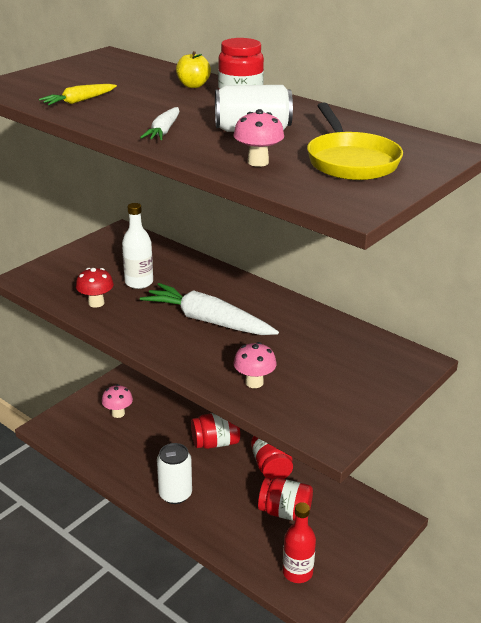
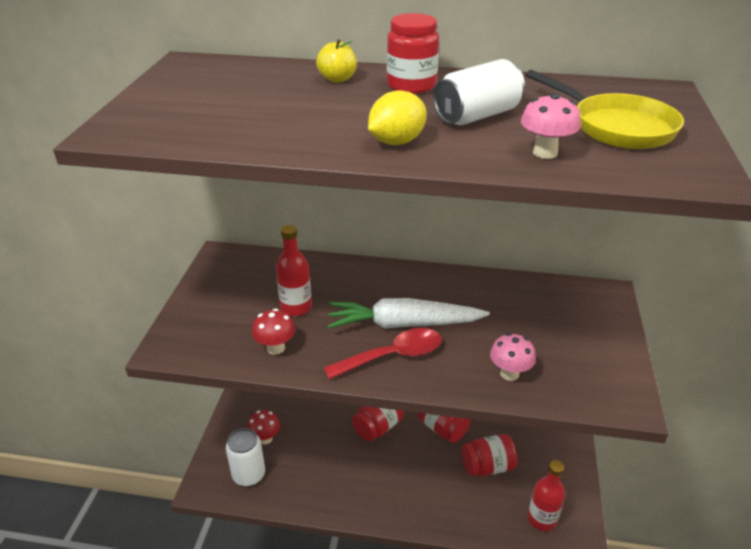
camera: 30 degrees left, 5 degrees up
(79, 101) = (245, 128): yellow carrot -> none
(118, 413) = (265, 438): pink mushroom -> red mushroom
(139, 282) = (296, 307): white bottle -> red bottle
(164, 131) = (396, 142): white carrot -> yellow lemon
(175, 338) = (392, 356): none -> red spoon
(175, 494) = (384, 497): white can -> white can (249, 475)

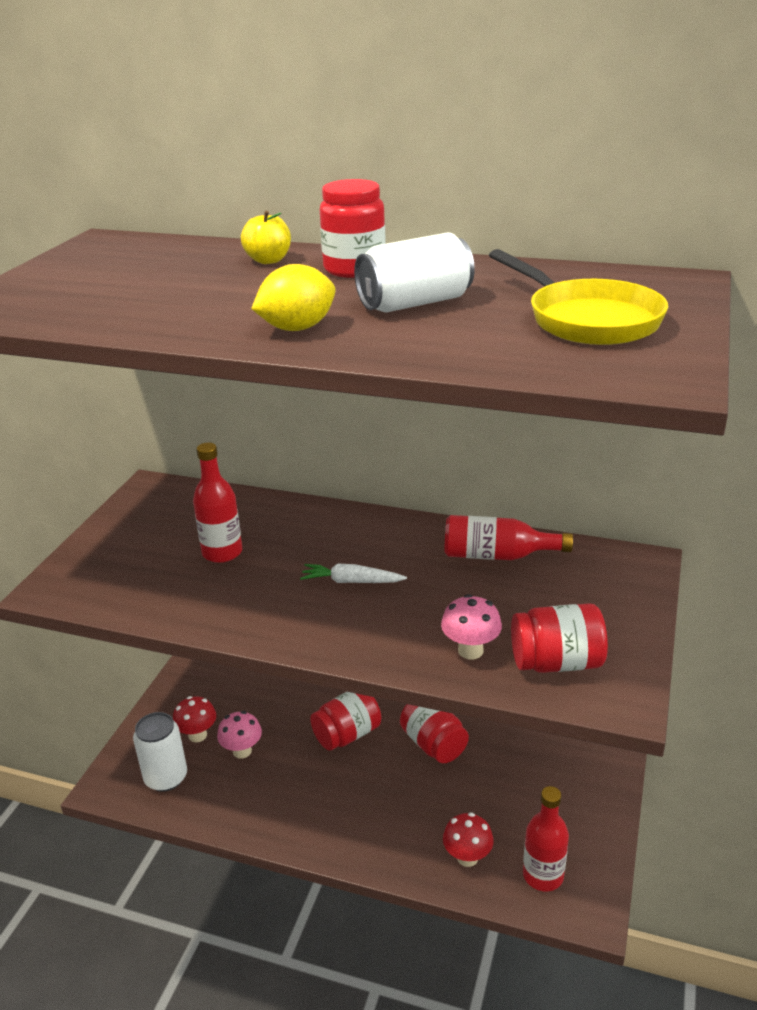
camera: 10 degrees right, 5 degrees down
(275, 348) = (181, 598): red mushroom -> red mushroom (467, 857)
(392, 356) = (324, 618): red spoon -> none
(403, 324) = (351, 581): white carrot -> white carrot, size x0.51
(487, 466) = (483, 799): red jar -> red jar (556, 662)
(504, 295) = (497, 555): none -> red bottle
(545, 153) = (474, 345): pink mushroom -> pink mushroom (242, 751)

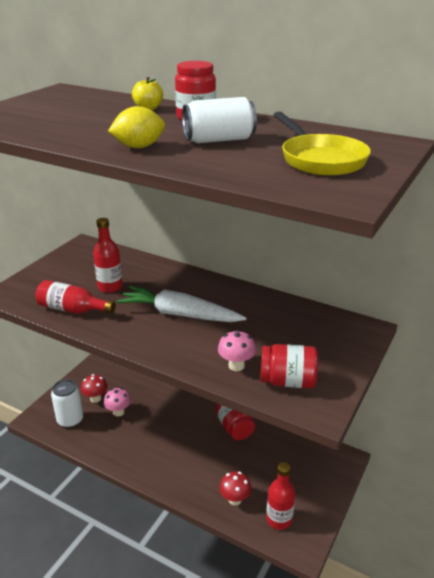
camera: 10 degrees right, 0 degrees up
(347, 734) = (183, 413): red jar -> none
(351, 581) = (180, 314): white carrot -> white carrot, size x1.98
(497, 555) = (275, 311): red bottle -> red bottle (72, 309)

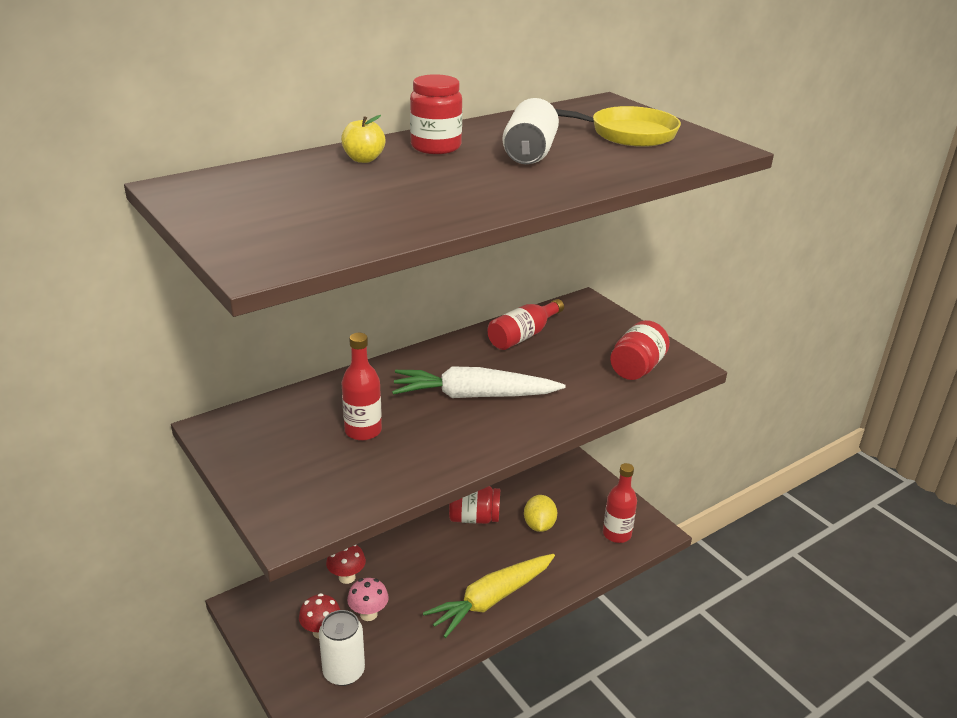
camera: 65 degrees left, 0 degrees up
(72, 309) = (391, 474): red bottle -> red bottle (523, 336)
(139, 147) = (514, 189): yellow lemon -> yellow lemon (539, 525)
(162, 465) = (491, 599): none -> yellow carrot
(180, 314) = (474, 396): white carrot -> white carrot turned 45 degrees clockwise
(235, 499) = (575, 556): red mushroom -> red mushroom (347, 577)
(236, 366) = (595, 388): pink mushroom -> none

